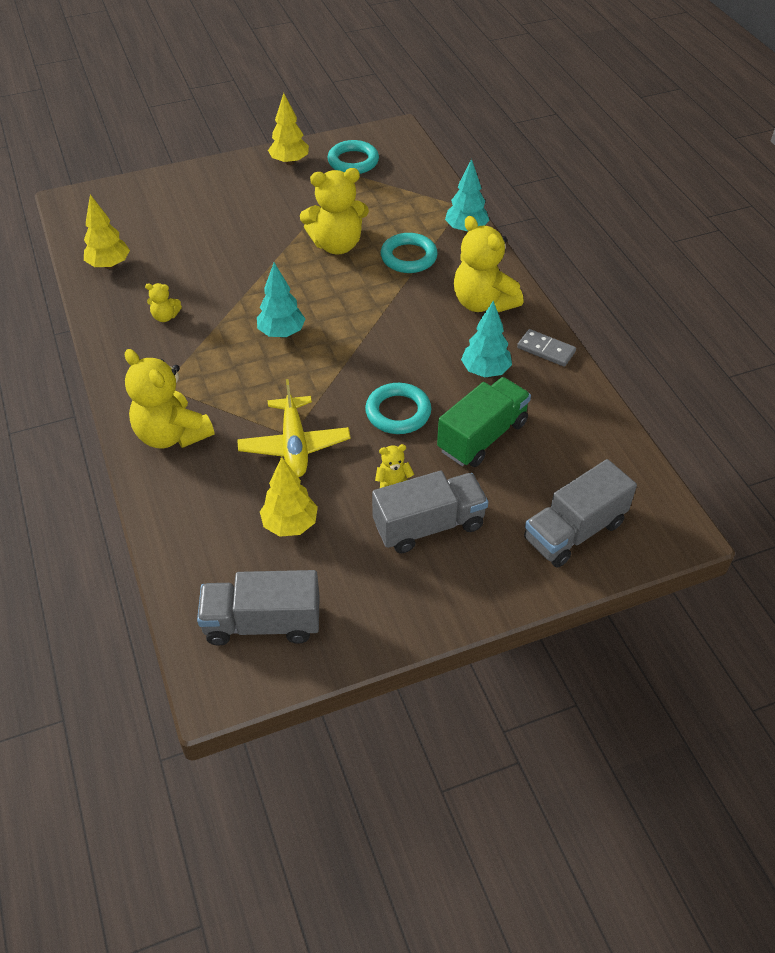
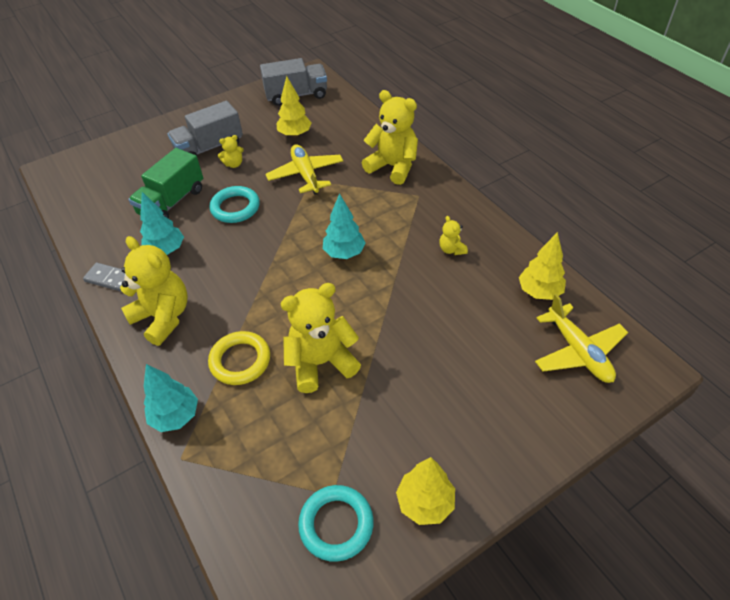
camera: 170 degrees right, 0 degrees up
(116, 219) = (578, 351): none -> yellow plane
(165, 317) = (451, 249): yellow teddy bear -> yellow teddy bear turned 105 degrees counterclockwise
(408, 257) = (240, 361): turquoise ring -> yellow ring
(574, 531) = (118, 159): grey truck -> none

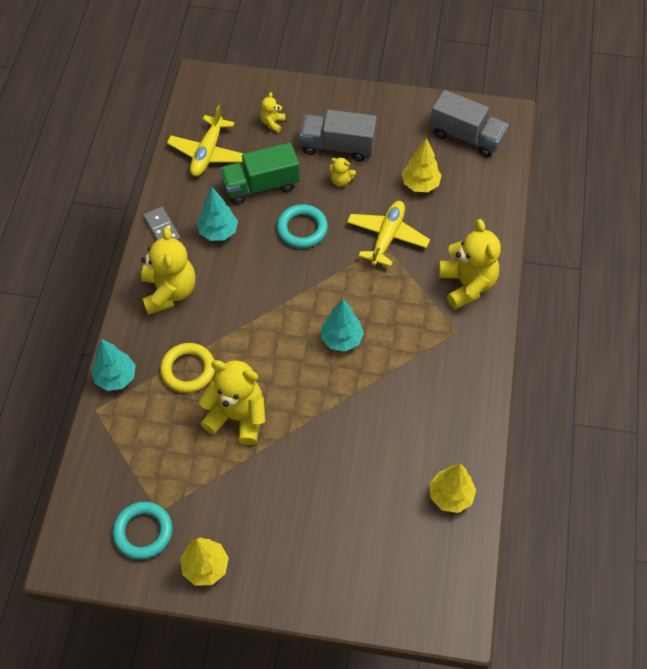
camera: 40 degrees right, 10 degrees up
(451, 249) = (426, 404): yellow teddy bear -> yellow teddy bear (272, 123)
(578, 351) = (421, 564): yellow plane -> yellow plane (207, 153)

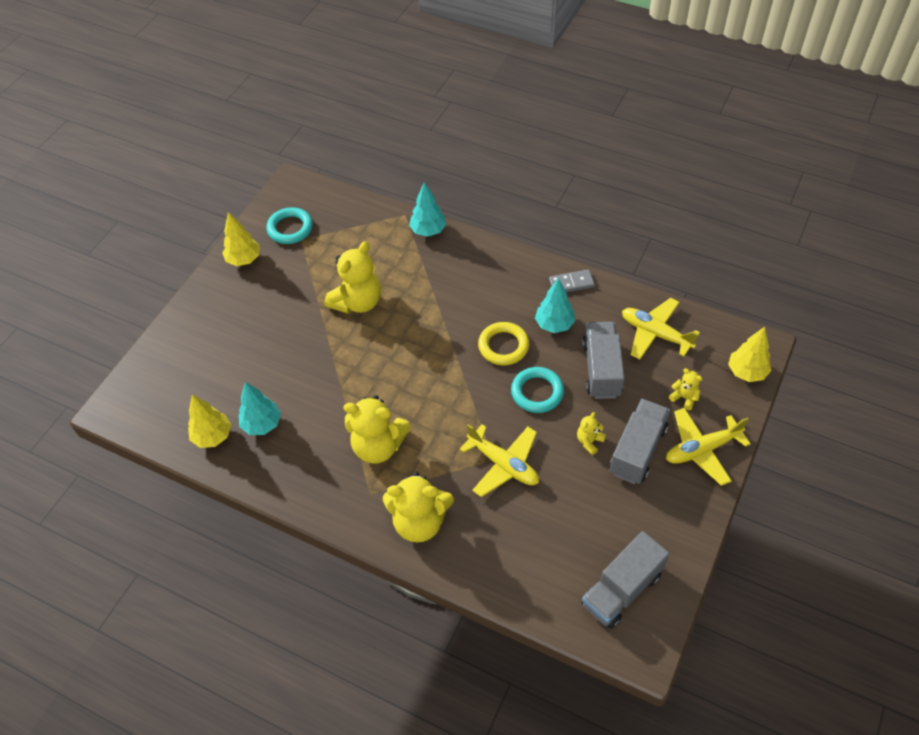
camera: 110 degrees right, 5 degrees down
(169, 292) = (499, 277): yellow teddy bear -> yellow teddy bear (378, 446)
(188, 370) = (416, 277): yellow ring -> yellow ring (503, 346)
(261, 185) = (601, 369): green truck -> grey truck
(321, 105) = (702, 449): none -> yellow plane
(341, 339) = (400, 394): turquoise tree -> turquoise tree (262, 424)
(420, 184) = (563, 517): yellow tree -> yellow tree (746, 372)

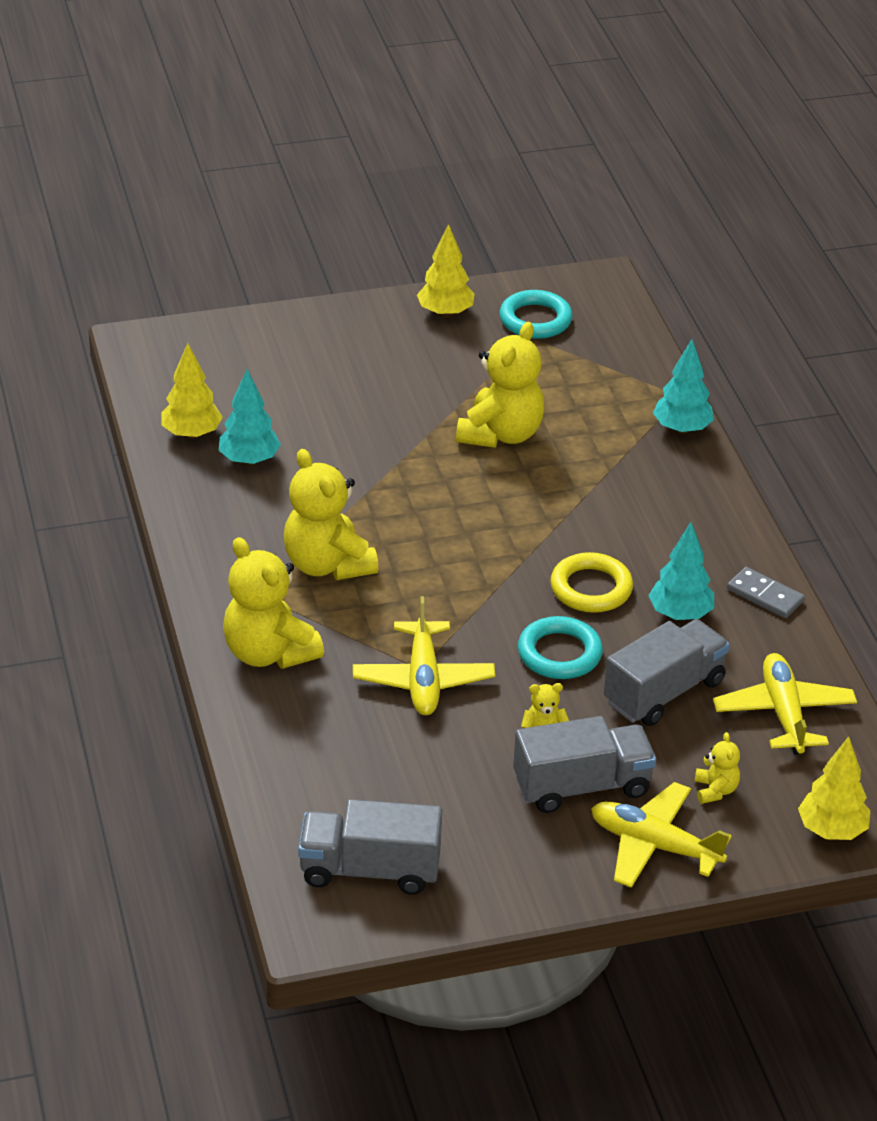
camera: 45 degrees right, 15 degrees down
(358, 302) = (501, 434): yellow teddy bear -> yellow teddy bear turned 60 degrees counterclockwise

